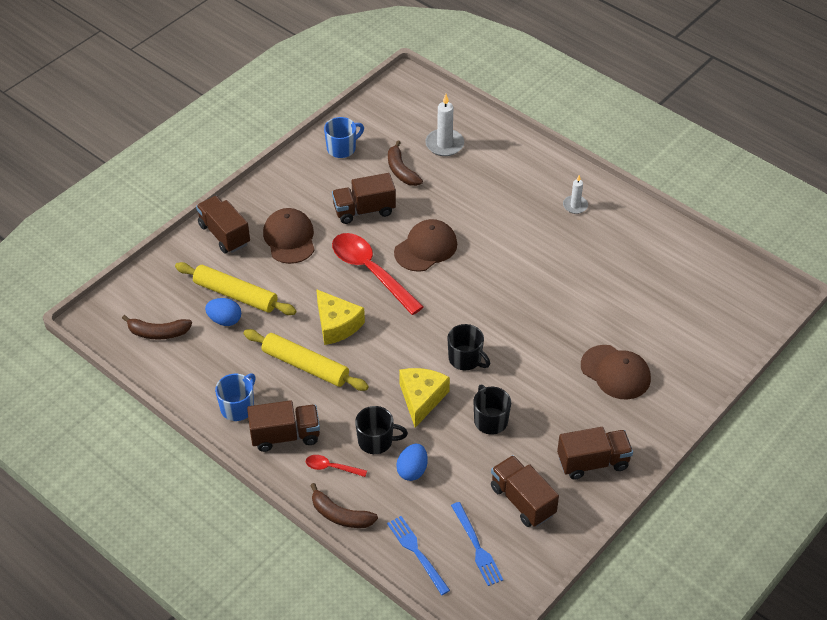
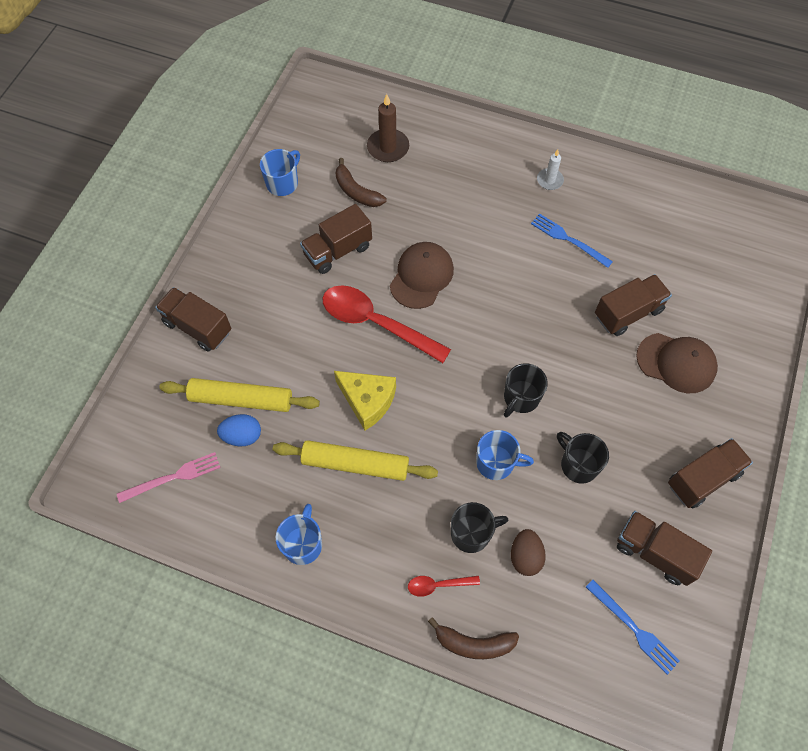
camera: 20 degrees left, 15 degrees up
(158, 333) = (173, 477): brown banana -> pink fork
(285, 435) = (370, 562): brown truck -> brown truck (628, 313)
(289, 238) = (271, 309): brown cap -> none
(412, 470) = (525, 556): blue egg -> brown egg
(417, 553) = (576, 661): blue fork -> blue fork (568, 240)
(421, 399) = (496, 463): yellow cheese -> blue mug
(444, 144) = (388, 147): white candle -> brown candle
(465, 359) = (520, 398): black mug -> black mug turned 105 degrees clockwise

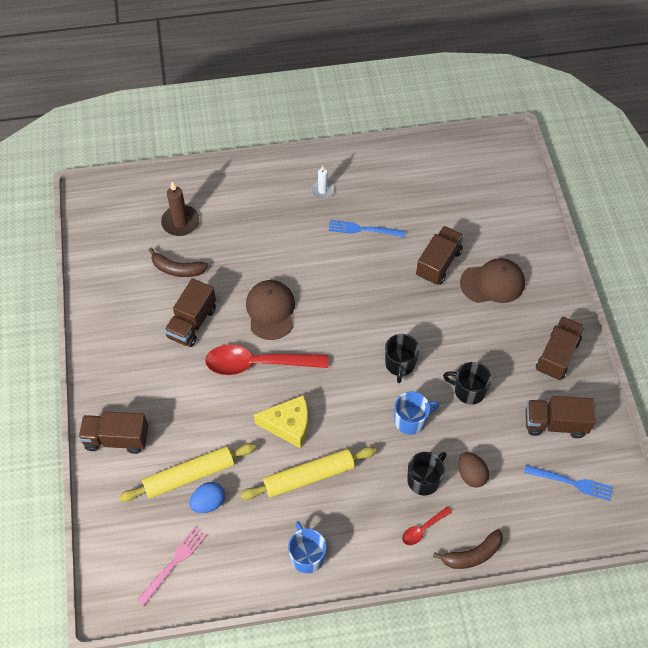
camera: 30 degrees left, 5 degrees down
(283, 183) = (112, 290): blue mug -> none

